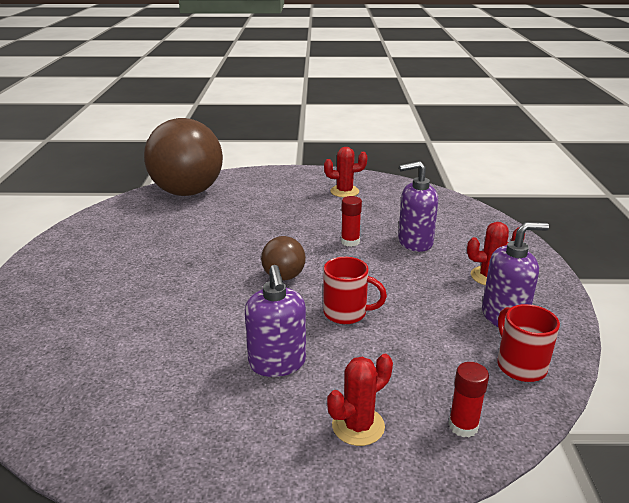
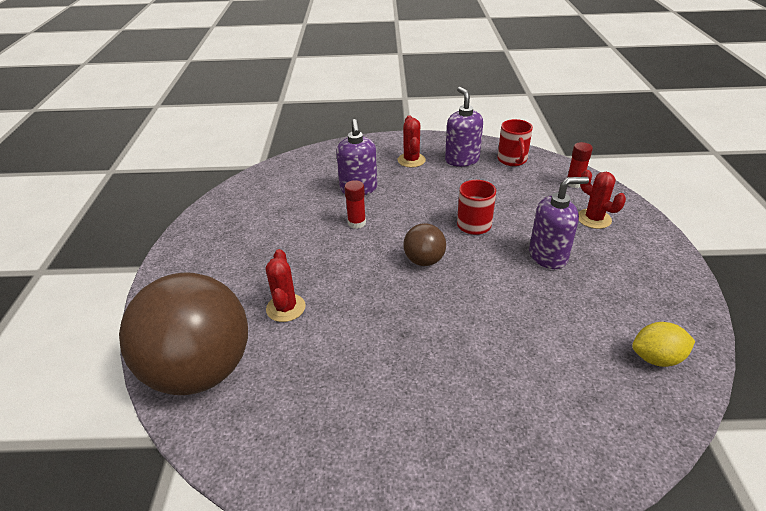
camera: 90 degrees left, 10 degrees up
(84, 415) = (656, 358): none -> yellow lemon
(344, 191) = (240, 227): red cactus -> red cactus (286, 308)
(520, 365) = (512, 160): red mug -> red mug turned 75 degrees counterclockwise

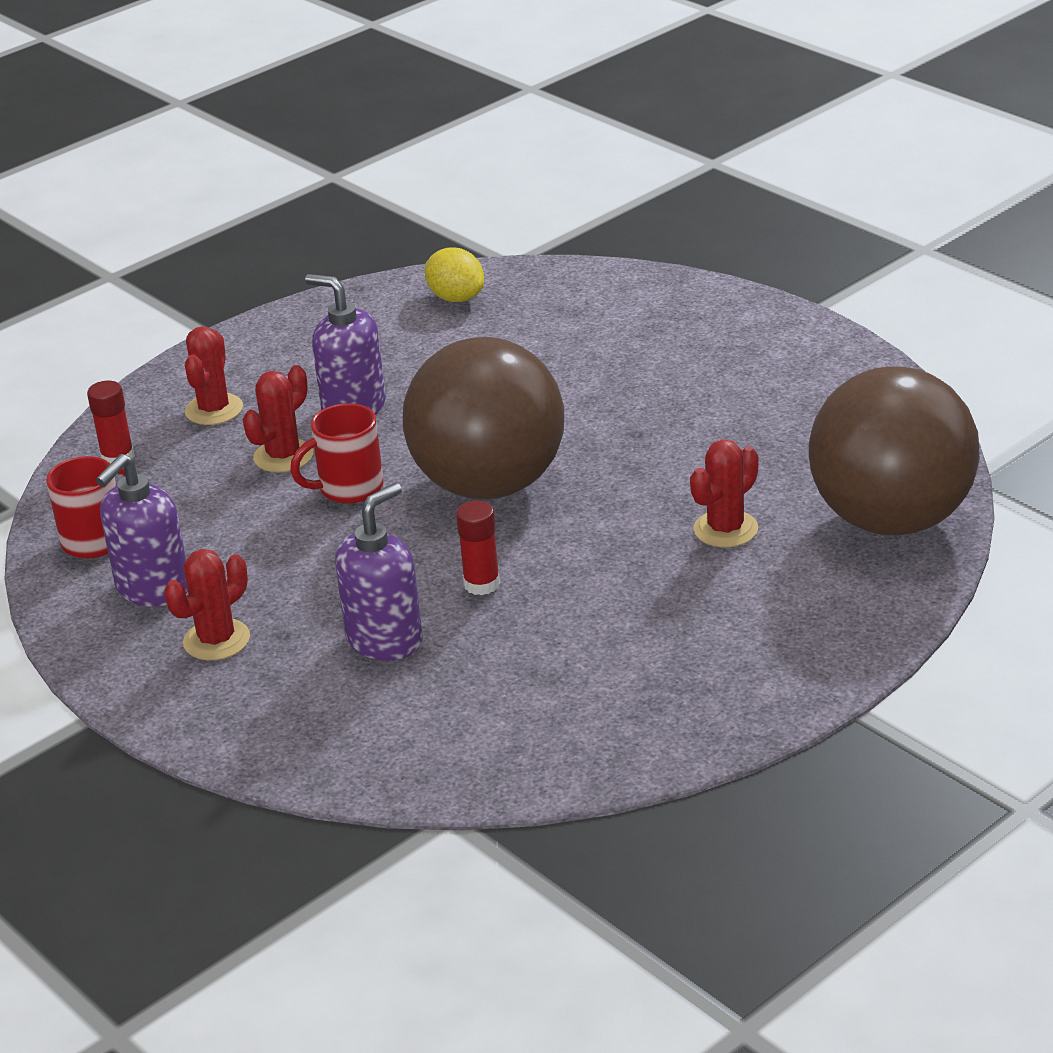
camera: 130 degrees left, 5 degrees down
(424, 261) = (489, 485): brown ball -> brown ball, size x2.21
(525, 220) = (283, 456): none -> red cactus

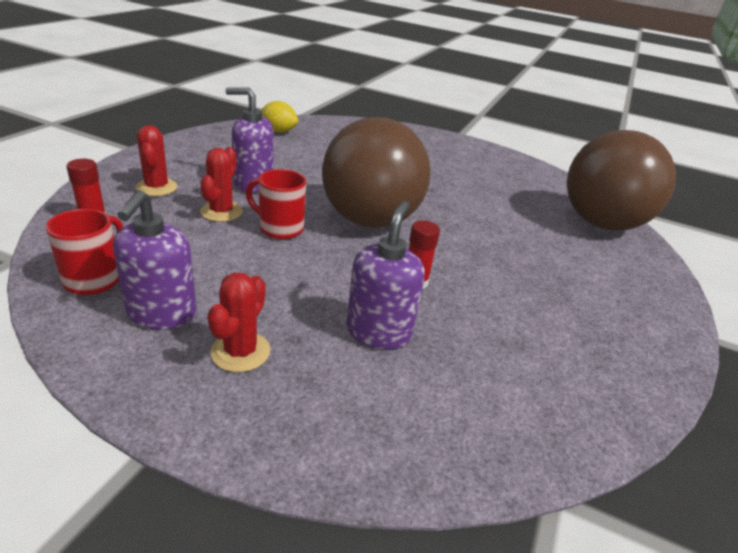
camera: 30 degrees left, 0 degrees up
(348, 488) = (279, 228): red mug -> red mug turned 75 degrees clockwise
(725, 529) = (526, 235): red cactus -> none

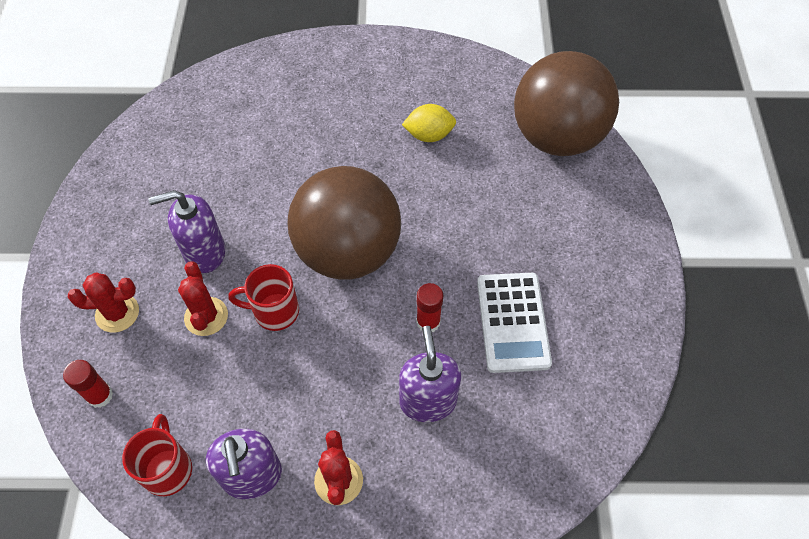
camera: 20 degrees left, 25 degrees up
(156, 187) = (117, 313): red cactus -> red cactus turned 60 degrees counterclockwise
(278, 131) = (165, 134): yellow lemon -> yellow lemon (429, 135)
(503, 312) = (513, 322): none -> white calculator

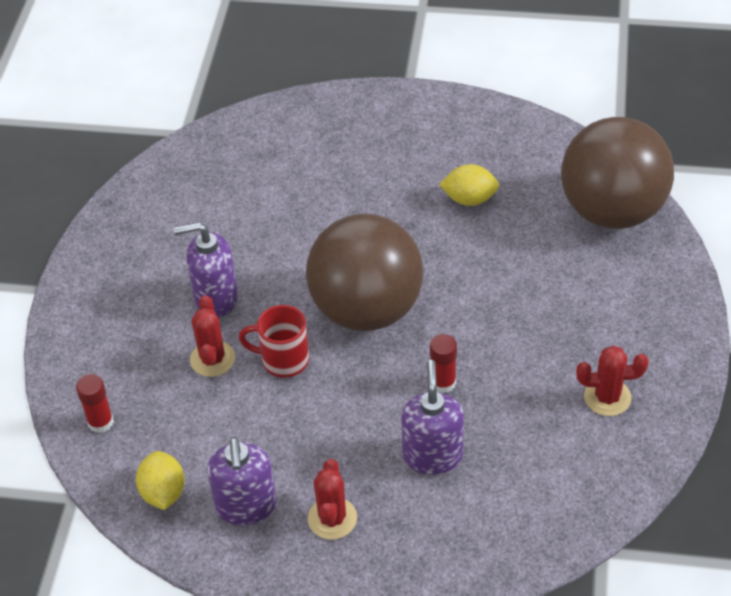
camera: 10 degrees right, 10 degrees down
(117, 313) = (122, 348): red cactus -> red cactus (607, 397)
(168, 469) = (163, 492): red mug -> yellow lemon
(513, 322) = (533, 390): white calculator -> none

